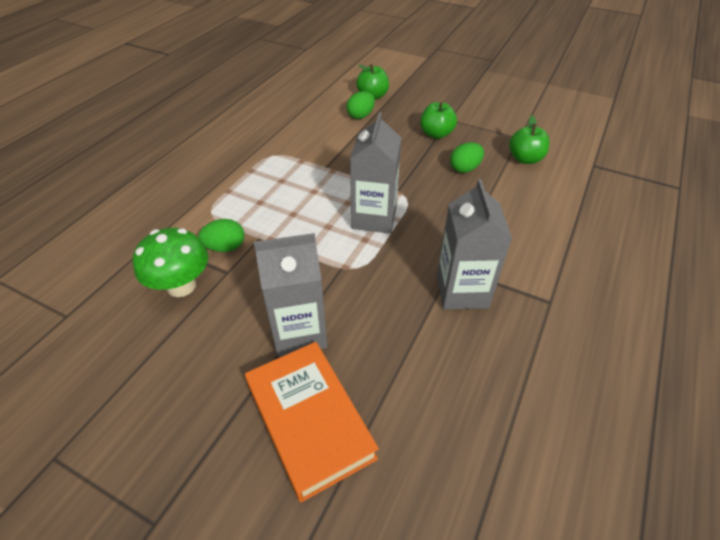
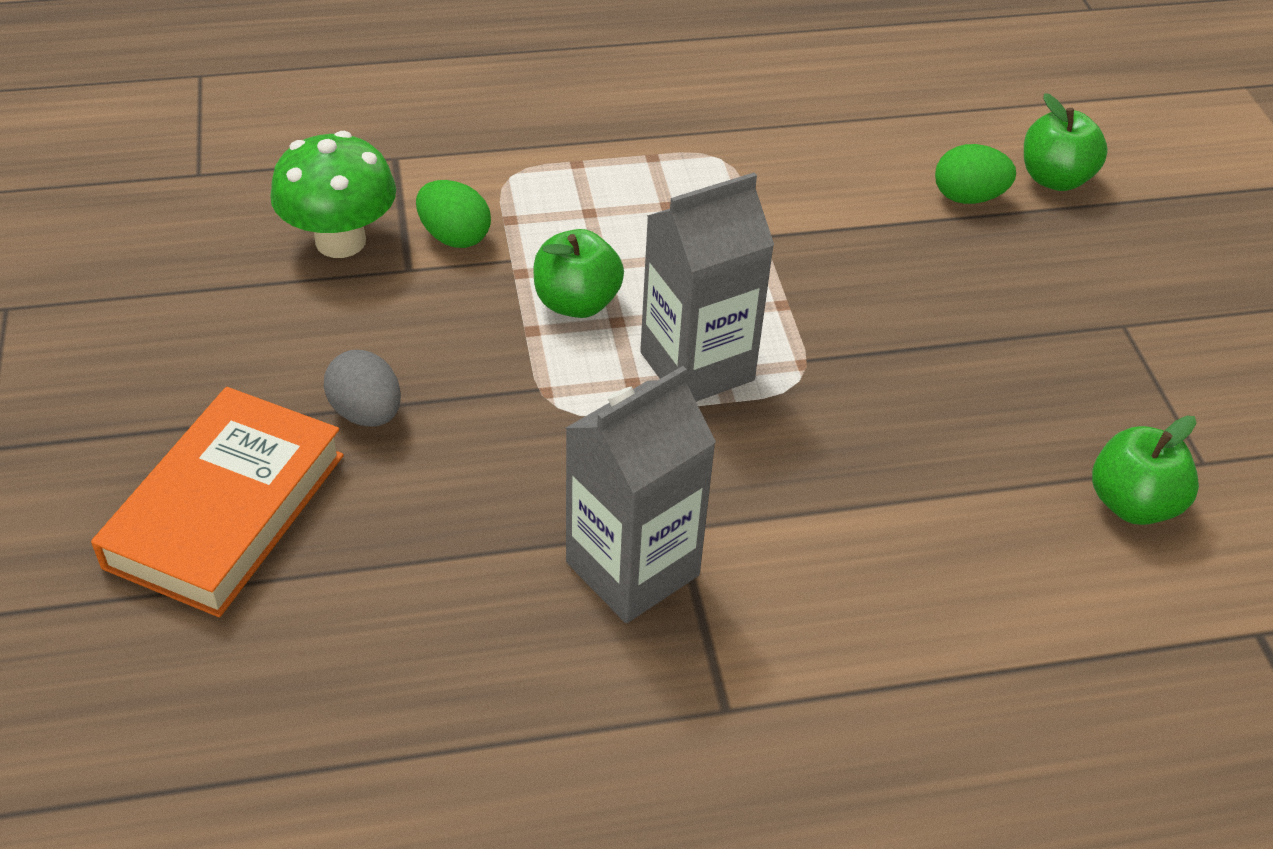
camera: 50 degrees right, 0 degrees up
(299, 332) = (366, 413): grey carton -> grey egg
(436, 134) = (1045, 329): green apple -> green apple (577, 303)
(465, 168) = (982, 422): green egg -> none

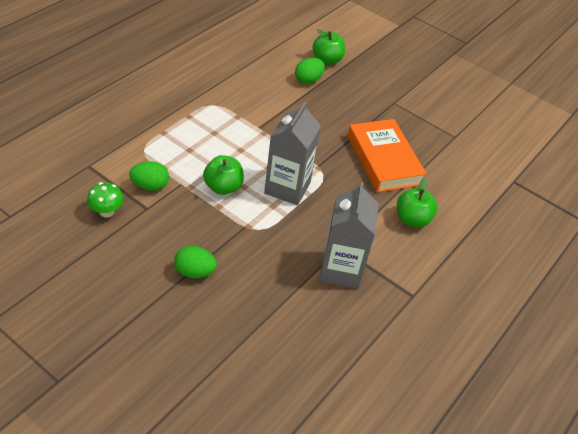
camera: 45 degrees left, 0 degrees up
(226, 510) = (185, 340): orange book -> orange book (384, 160)
(340, 241) = (106, 212): green mushroom -> green mushroom, size x0.60
(366, 413) = (195, 272): grey egg -> green egg
(1132, 504) = (450, 160): green apple -> green apple (412, 219)

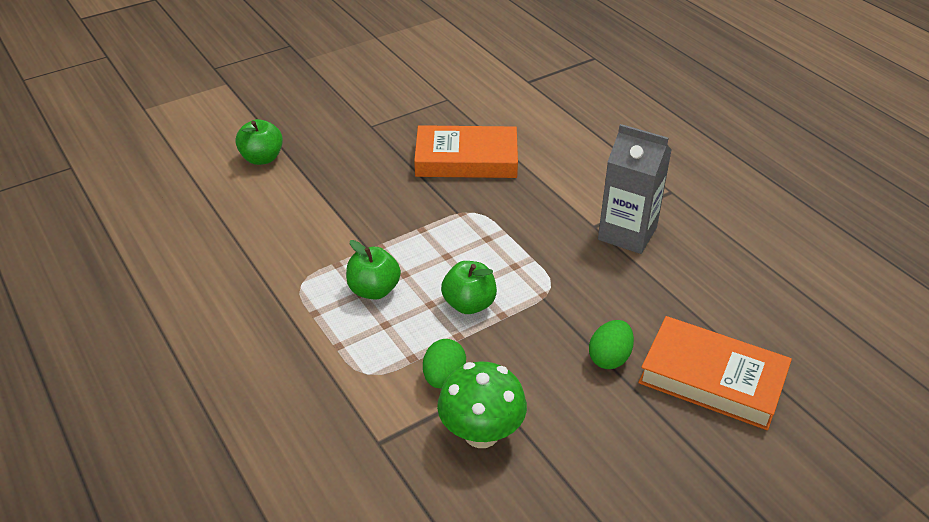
camera: 65 degrees left, 5 degrees down
(106, 212) = (481, 433): green mushroom -> green mushroom, size x1.66
(192, 338) = (712, 379): none -> orange book
(287, 188) = (488, 247): grey carton -> none
(308, 80) = (294, 184): green egg -> none
(412, 219) = (565, 163): green apple -> green apple (374, 290)

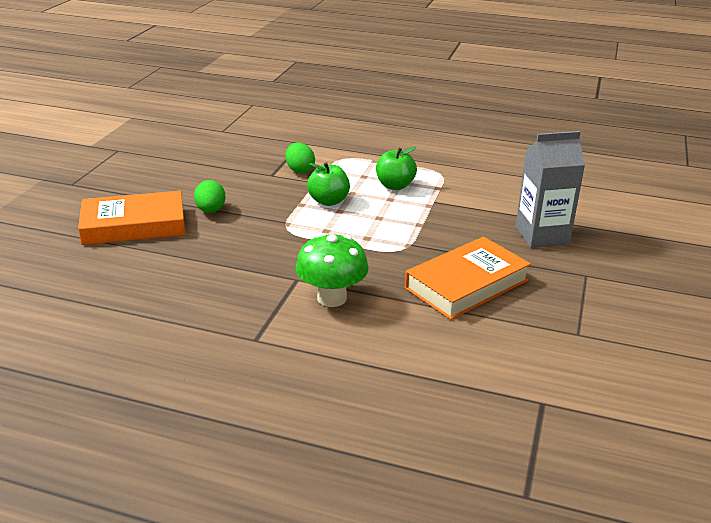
camera: 140 degrees right, 10 degrees down
(262, 158) = (602, 217): green apple -> none
(481, 433) = (254, 161): green mushroom -> green mushroom (332, 298)
(627, 233) = (264, 285): grey carton -> grey carton (542, 235)

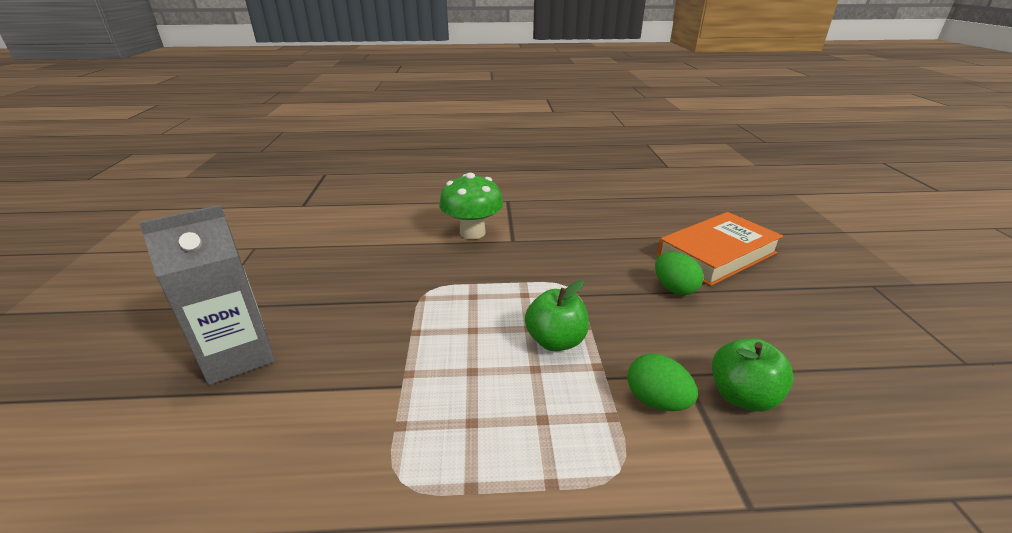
camera: 160 degrees right, 0 degrees up
(395, 186) = (477, 407): green apple -> green apple (742, 396)
(466, 284) = (351, 268): orange book -> none

